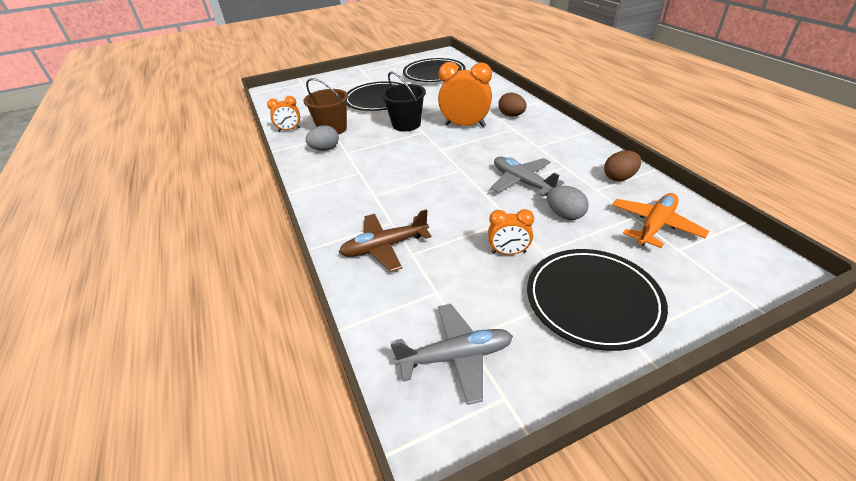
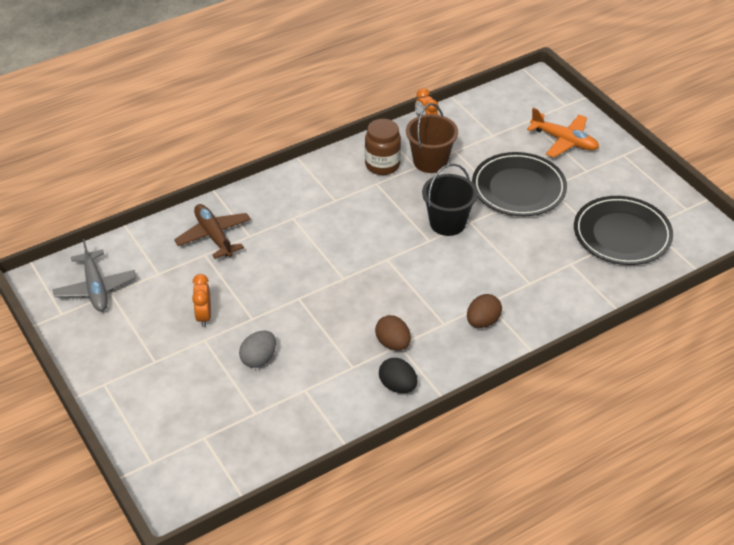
camera: 80 degrees right, 5 degrees up
(325, 149) = (382, 165): grey egg -> brown jar
(465, 125) = (449, 277): orange clock -> none
(522, 182) = (318, 328): grey plane -> none
(581, 147) = (398, 386): none -> black egg
(593, 300) = (143, 367): black plate -> none
(619, 177) = (329, 412): brown egg -> brown egg (393, 343)
(654, 225) = (240, 426): orange plane -> orange plane (564, 141)

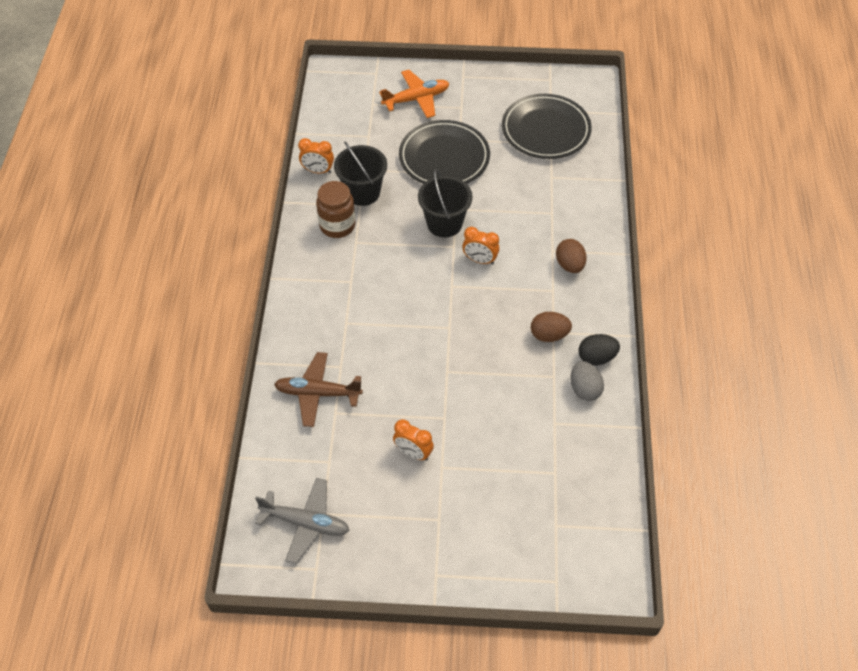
camera: 55 degrees left, 10 degrees up
(259, 359) = (496, 438): grey egg -> grey egg (584, 389)
(430, 161) = (362, 192): brown bucket -> black bucket
(430, 263) = (480, 260): none -> orange clock

